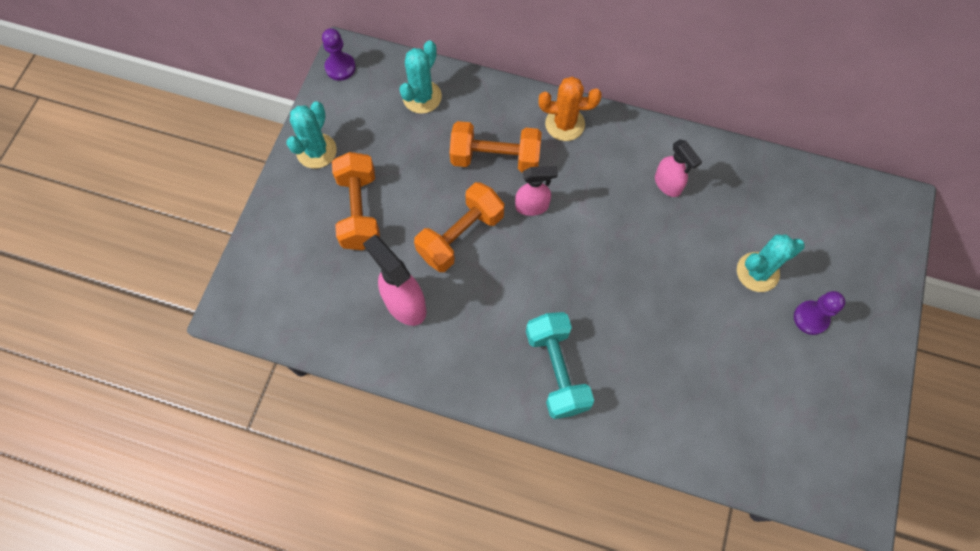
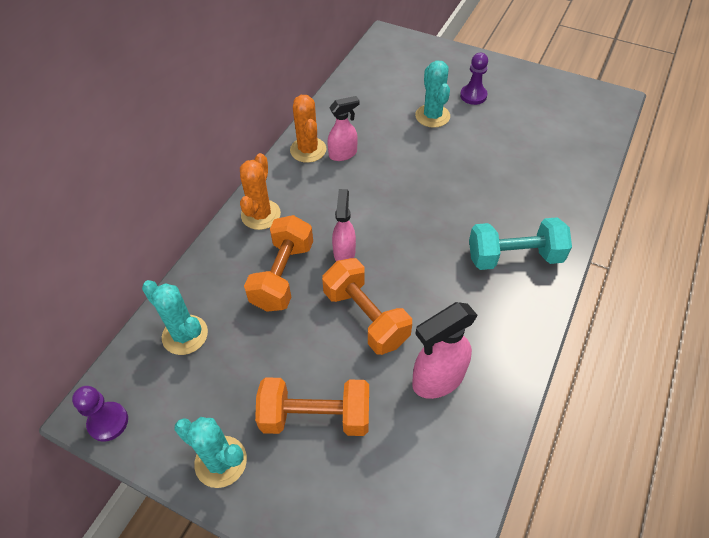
camera: 80 degrees left, 15 degrees down
(665, 149) = (308, 150): none -> orange cactus

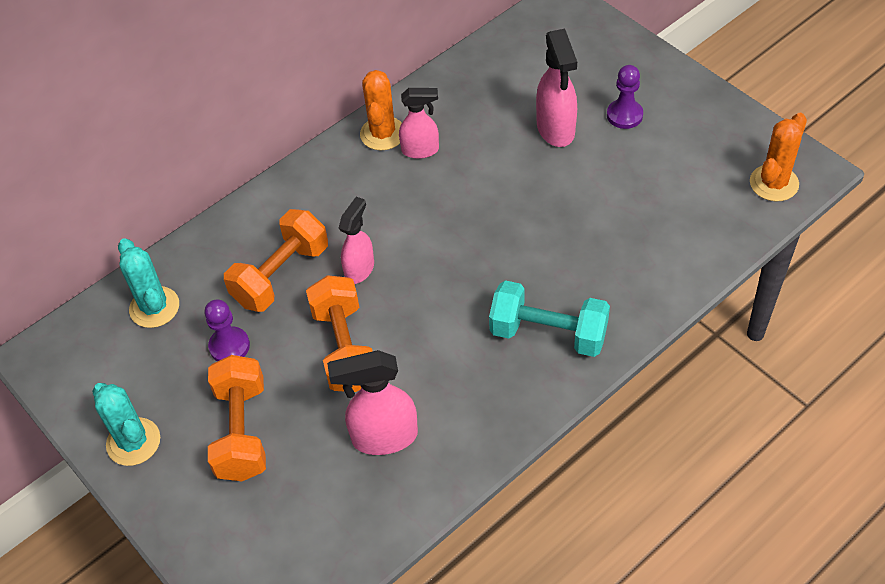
camera: 25 degrees right, 0 degrees up
(108, 422) = (48, 369): purple pawn -> purple pawn (229, 346)
(261, 215) = (291, 198): orange cactus -> orange cactus (774, 183)
(315, 416) = (242, 431): orange dumbbell -> orange dumbbell turned 60 degrees clockwise
(432, 116) = (556, 129): turquoise cactus -> pink spray bottle

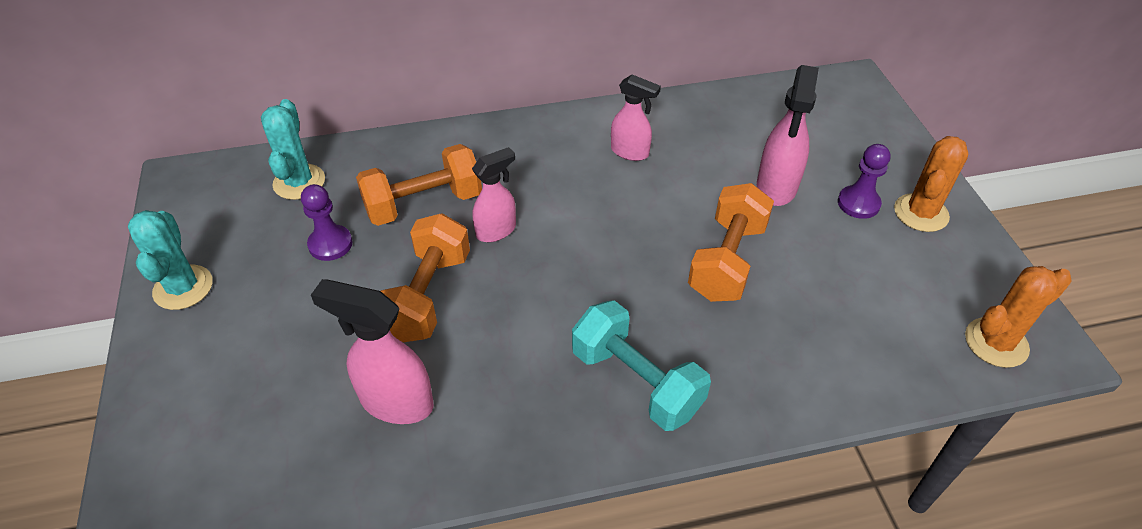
camera: 25 degrees right, 5 degrees down
(242, 431) = (276, 326): orange dumbbell -> orange dumbbell (727, 261)
(382, 134) = (605, 124): orange cactus -> orange cactus (921, 213)

